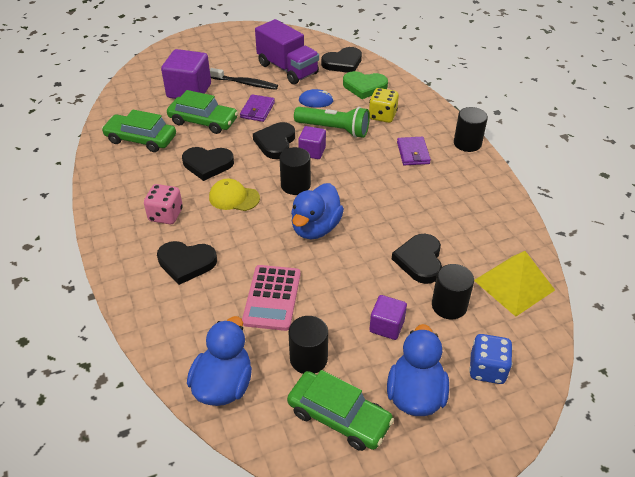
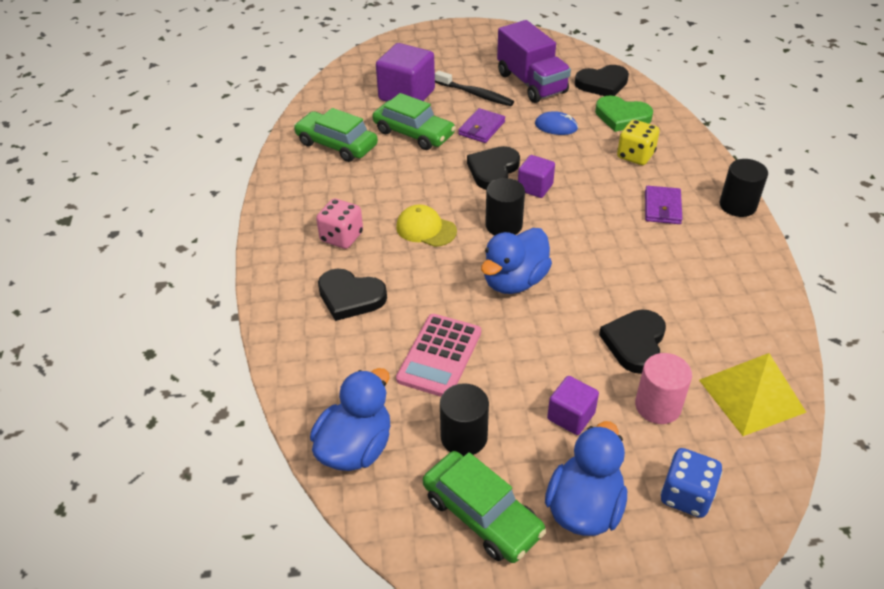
camera: 15 degrees right, 0 degrees up
(207, 164) = (405, 185): black heart -> none
(334, 129) = (569, 164): green flashlight -> none
(449, 306) = (658, 406): black cylinder -> pink cylinder

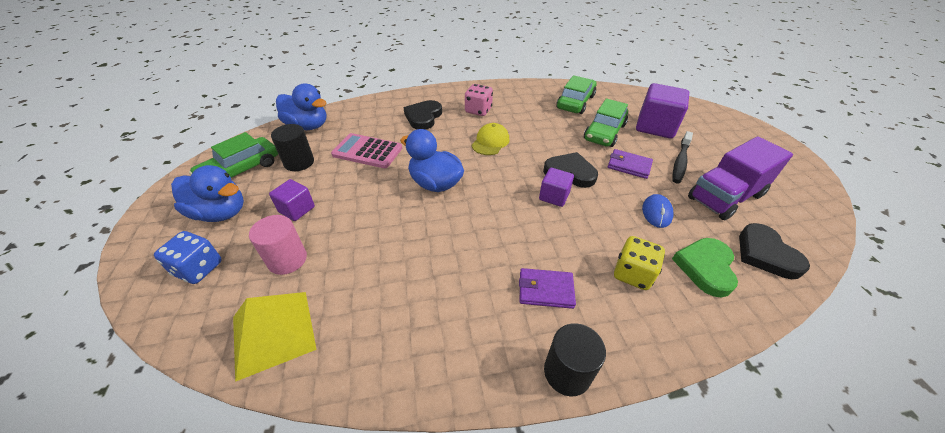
camera: 85 degrees right, 0 degrees up
(503, 225) = (500, 178): black cylinder -> none
(635, 343) = (357, 251): black heart -> none

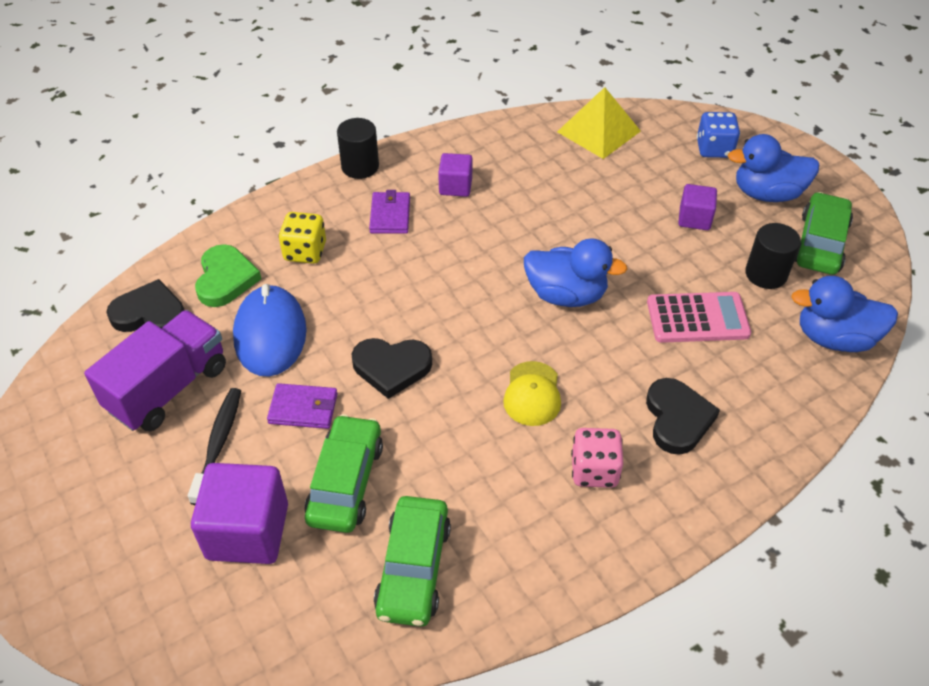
camera: 160 degrees right, 5 degrees up
(287, 260) = (646, 175): pink cylinder -> none
(545, 290) = (390, 215): purple wallet -> purple wallet turned 75 degrees counterclockwise
(554, 196) = (406, 320): purple cube -> purple cube (455, 186)
(656, 212) = (270, 334): blue mouse -> blue mouse, size x1.89
(766, 254) = (150, 313): black heart -> black heart turned 45 degrees counterclockwise

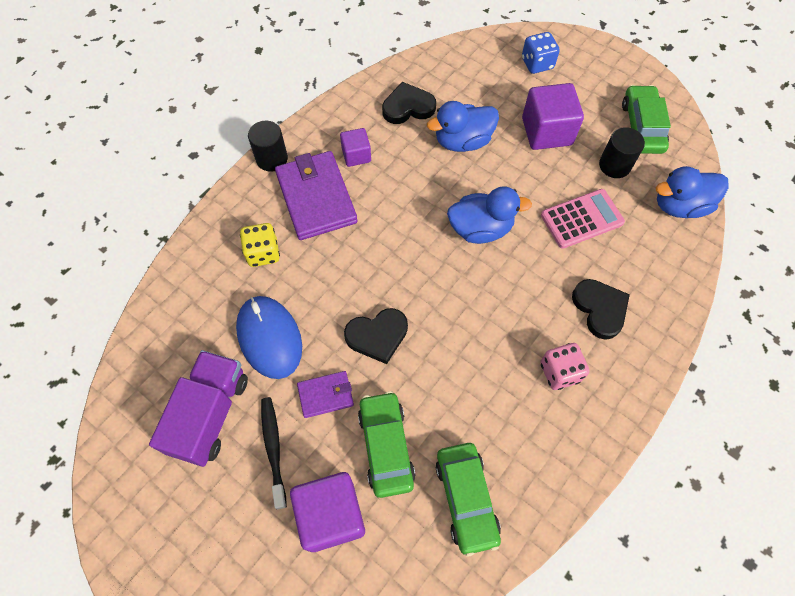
camera: 20 degrees left, 15 degrees up
(150, 313) = (161, 351): black heart -> black heart (408, 107)
(225, 279) = (209, 299): green heart -> none
(390, 215) = (316, 198): purple wallet -> purple wallet, size x1.93
(532, 394) = (490, 323): yellow cap -> none
(599, 131) = (445, 71): yellow pyramid -> none
(694, 219) = (546, 131): purple cube -> purple cube, size x1.77
(767, 194) = (589, 93): blue duck -> blue duck (462, 141)

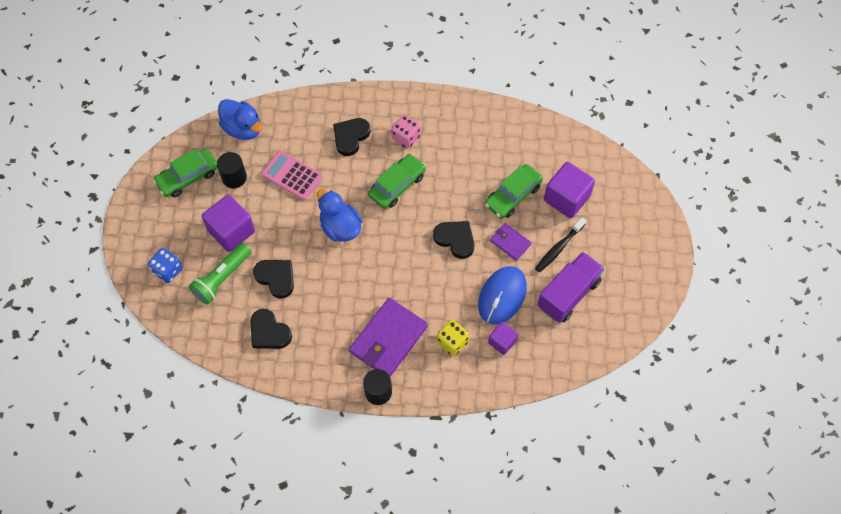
camera: 125 degrees left, 0 degrees up
(210, 414) = (568, 294): purple truck -> purple truck turned 150 degrees clockwise
(356, 155) = (336, 338): purple cube -> purple cube (502, 342)
(462, 141) = (276, 278): blue duck -> black heart
(466, 499) = (508, 144): green car -> green car (397, 185)
(496, 99) = (222, 278): none -> green flashlight

